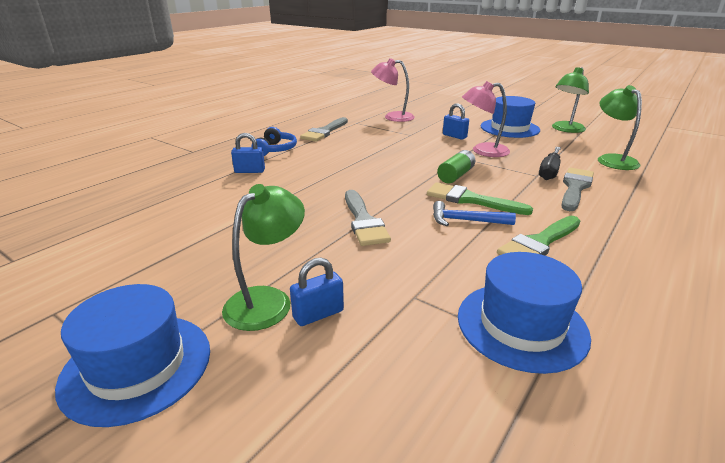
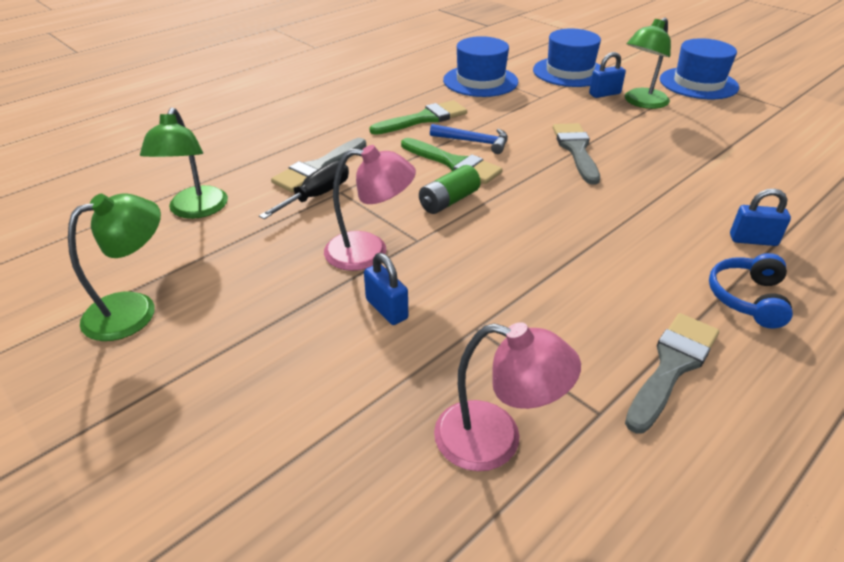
camera: 170 degrees left, 10 degrees up
(509, 128) = (243, 330): blue hat -> blue hat (569, 72)

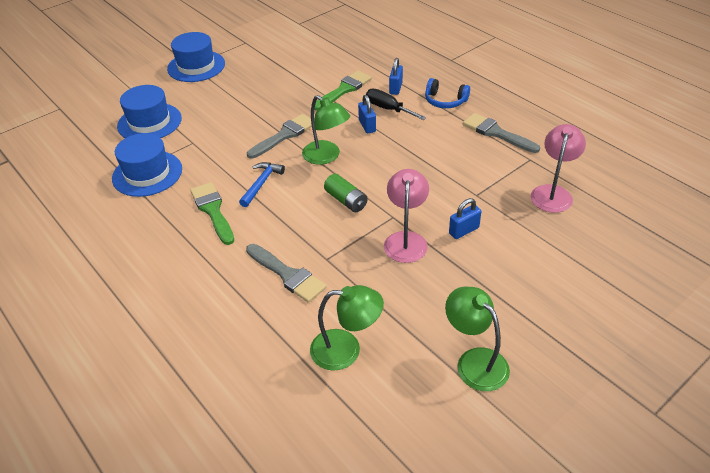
camera: 85 degrees left, 5 degrees up
(317, 196) = (331, 272): black screwdriver -> black screwdriver (388, 109)
(454, 163) = (293, 196): green brush -> green brush (344, 90)
(576, 150) = (284, 135): grey brush -> grey brush turned 135 degrees clockwise
(604, 94) = (198, 110): blue padlock -> blue padlock (367, 126)
(641, 102) = (219, 96): green lamp -> green lamp (326, 156)

